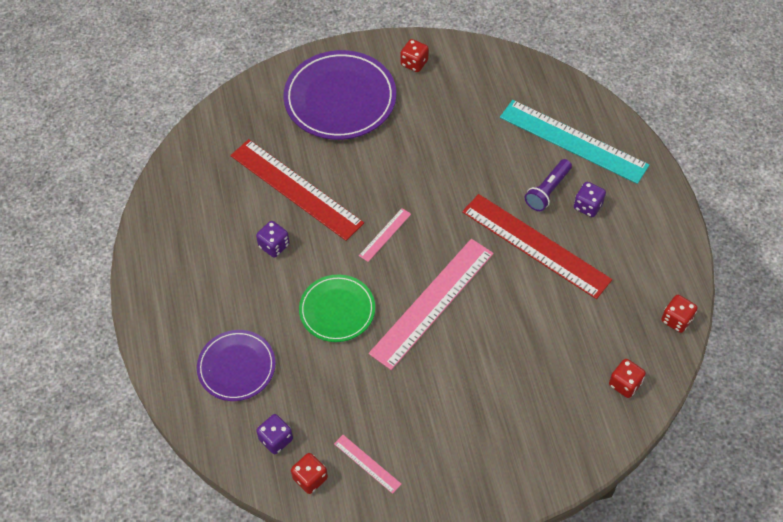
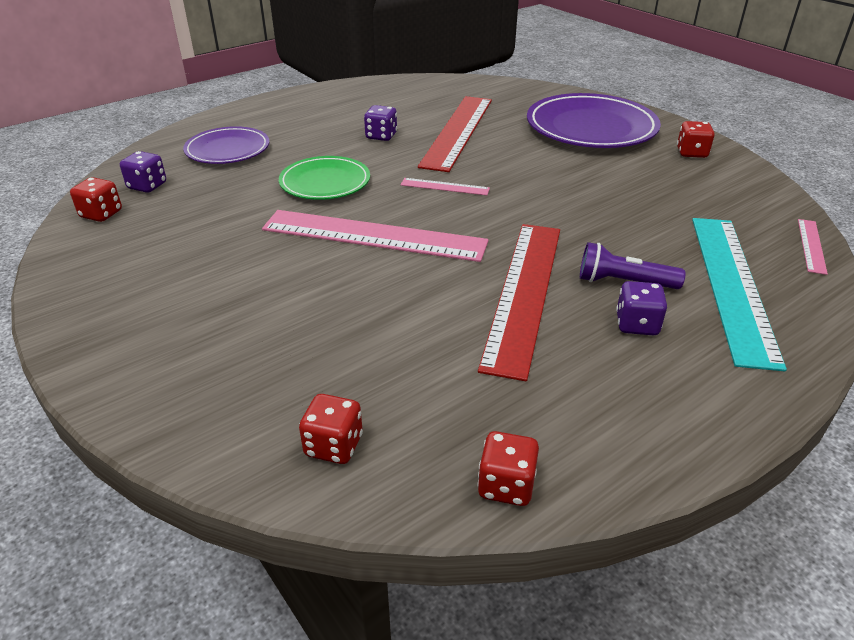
camera: 65 degrees right, 20 degrees down
(367, 463) = (126, 243): pink ruler -> pink ruler (811, 245)

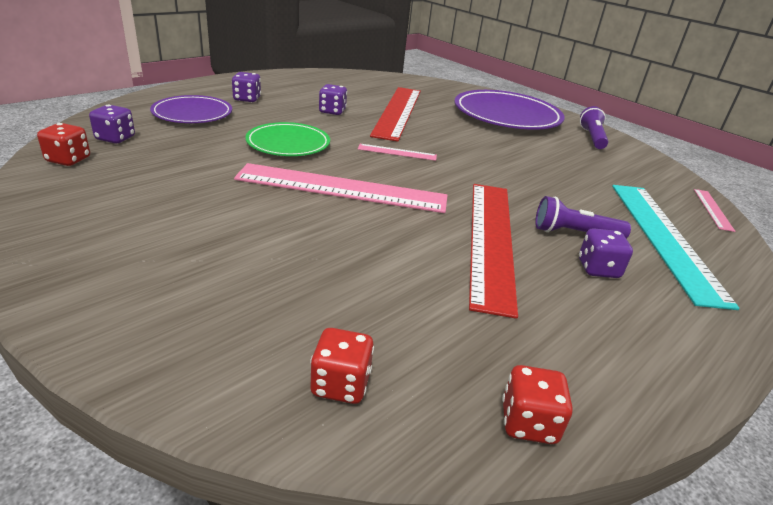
camera: 10 degrees left, 5 degrees down
(288, 126) = (247, 99): none -> purple dice
(691, 153) = (592, 138): red dice -> purple flashlight

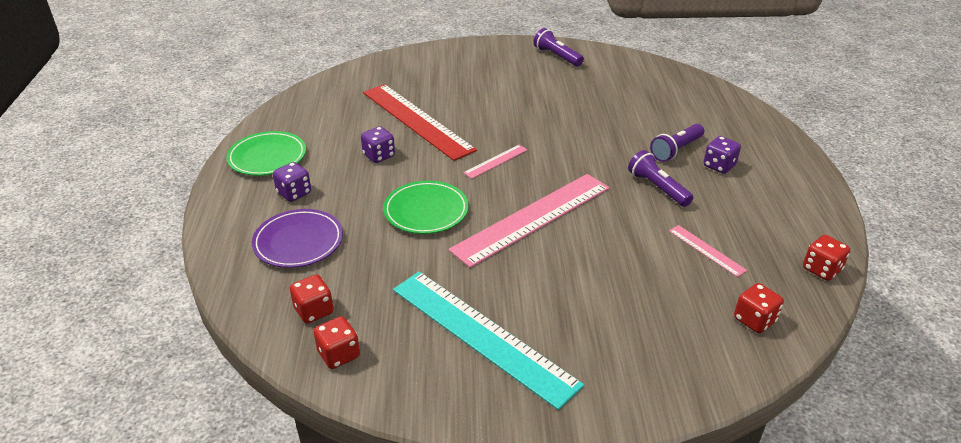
camera: 45 degrees left, 5 degrees up
(115, 138) = (314, 311): purple dice -> red dice
(276, 82) = (267, 157): none -> green plate
(491, 240) = (657, 188): red ruler -> purple flashlight
(507, 115) = (480, 70): purple plate -> none
(664, 238) = (707, 119): turquoise ruler -> turquoise ruler (482, 335)
(713, 209) = (692, 78): pink ruler -> pink ruler (706, 250)

